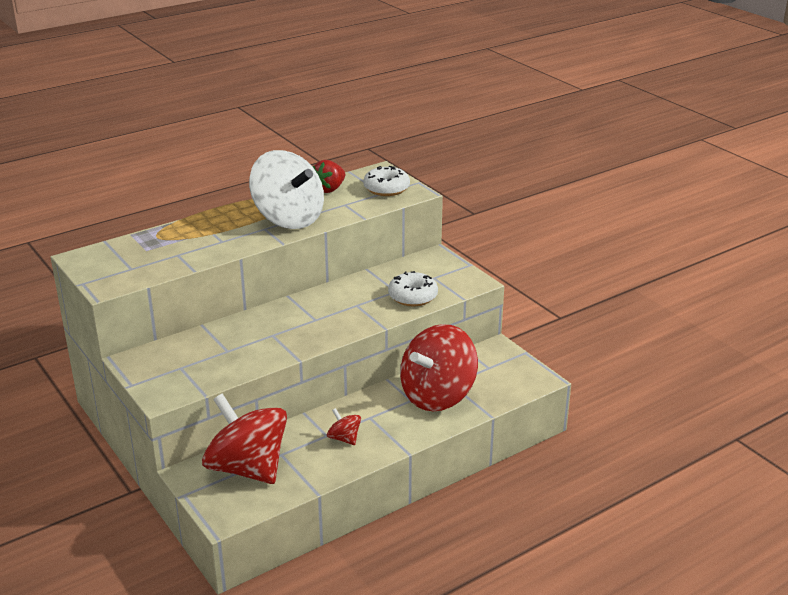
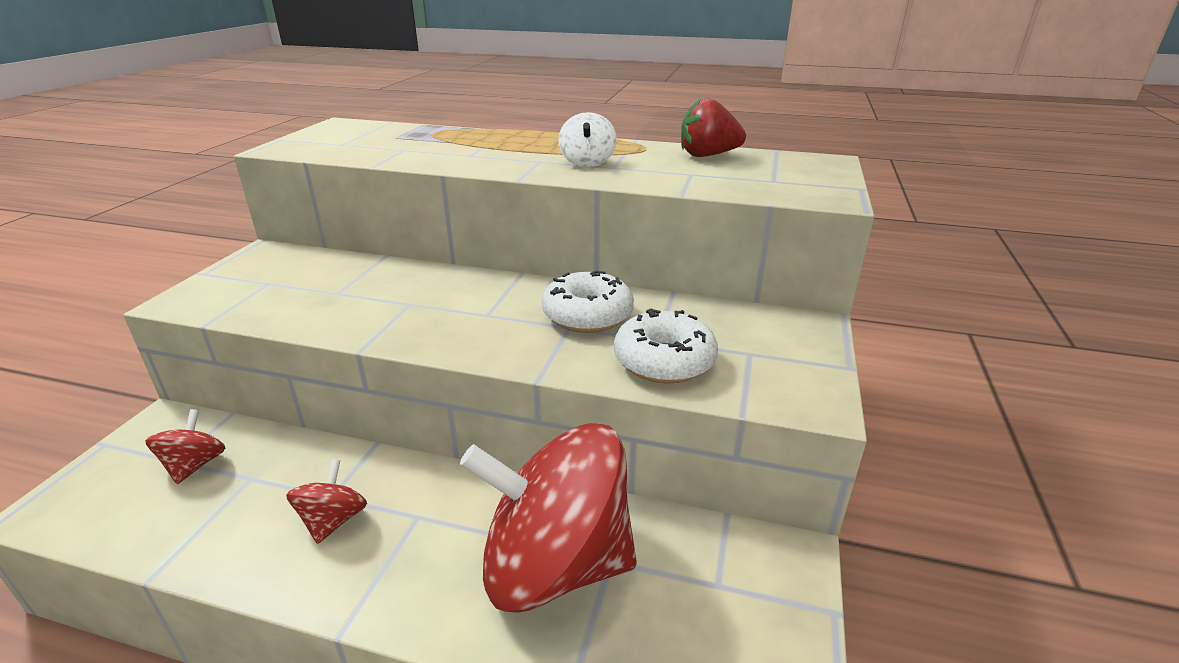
camera: 50 degrees right, 0 degrees up
(247, 468) = (195, 465): red spinning top -> red spinning top, size x0.42
(288, 219) = (587, 162): white spinning top -> white spinning top, size x0.42
(386, 188) = (790, 178): white donut -> white donut (587, 315)

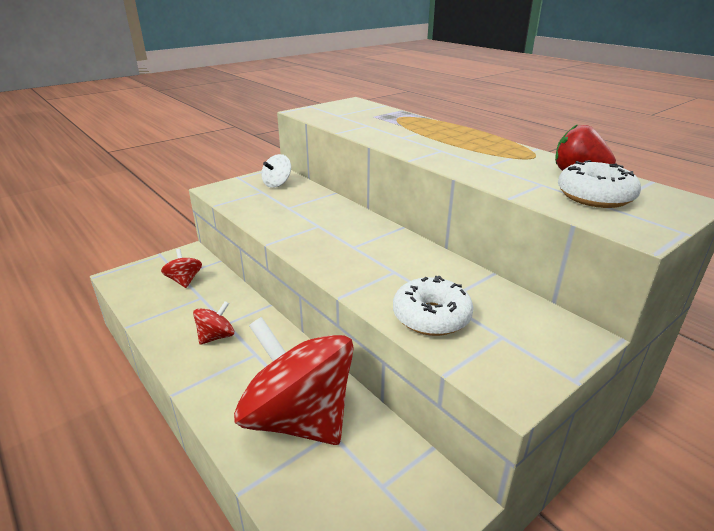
camera: 35 degrees right, 0 degrees up
(195, 465) = (184, 280): red spinning top -> red spinning top turned 60 degrees counterclockwise
(587, 162) = (472, 158): white spinning top -> white spinning top (277, 184)
(587, 315) = (414, 268): white donut -> white donut (595, 196)

